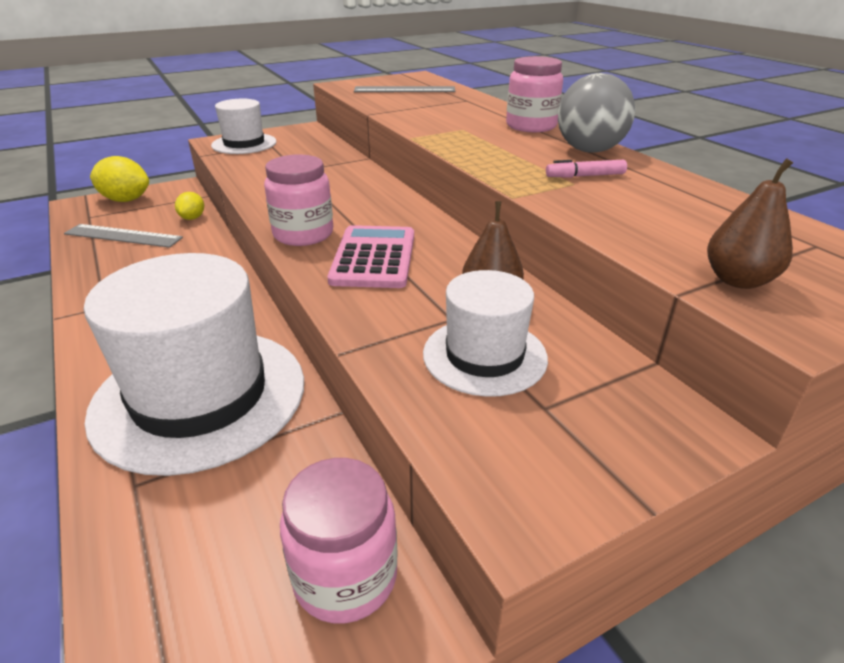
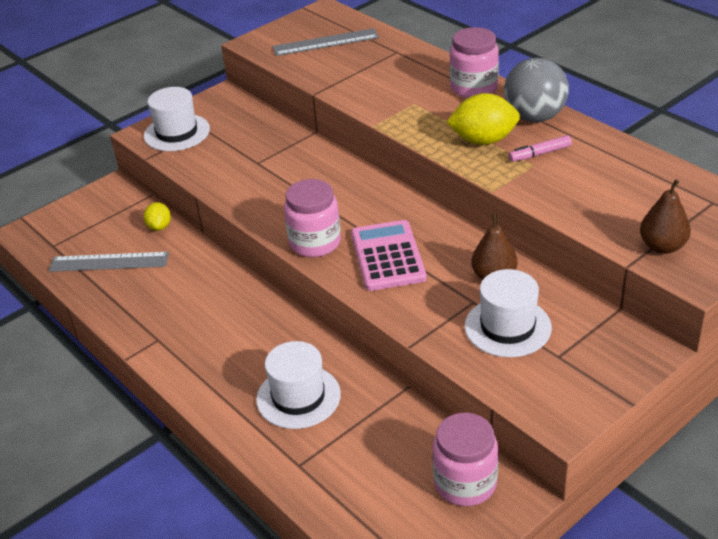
camera: 10 degrees left, 5 degrees up
(126, 200) = (72, 216): yellow lemon -> yellow lemon (483, 140)
(200, 396) = (298, 397): white hat -> white hat, size x0.54

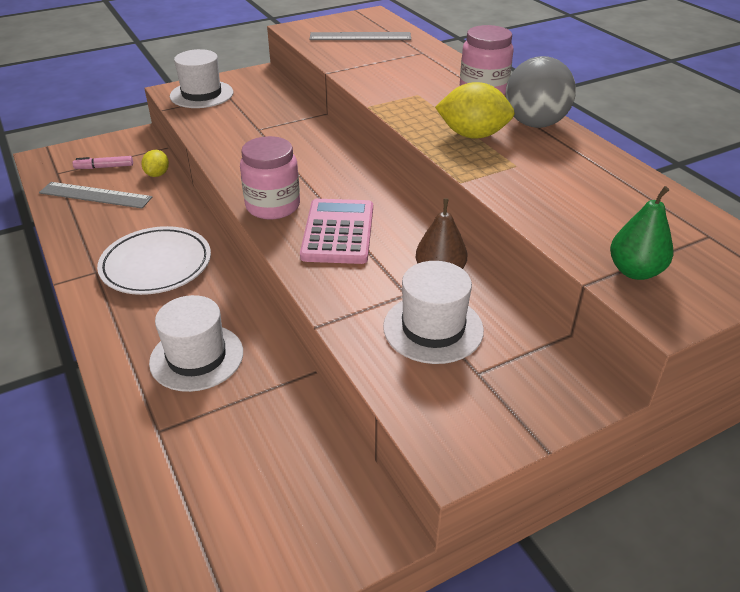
camera: 10 degrees right, 0 degrees up
(213, 321) = (156, 265): none -> white plate
(465, 483) = (328, 498): pink jar -> none
(540, 154) = (527, 156): pink marker -> pink marker (104, 167)
(662, 246) = (635, 271): brown pear -> green pear

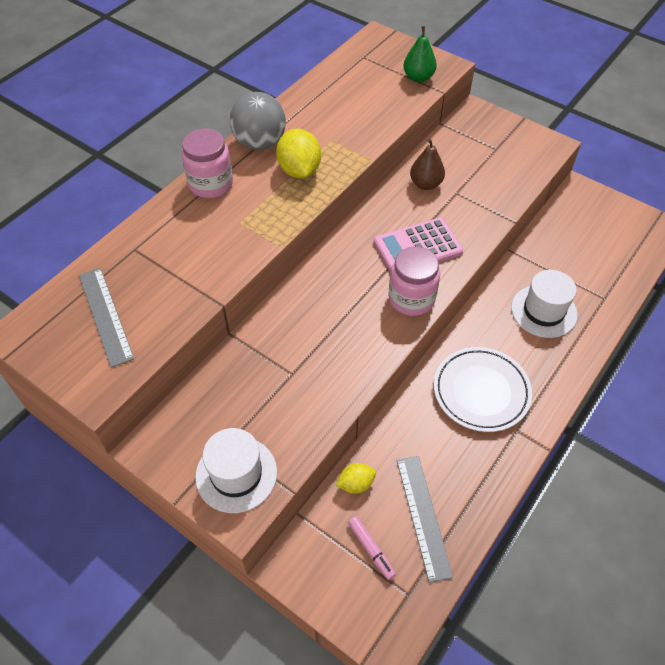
camera: 115 degrees left, 15 degrees up
(433, 328) = (477, 173): white hat -> none

